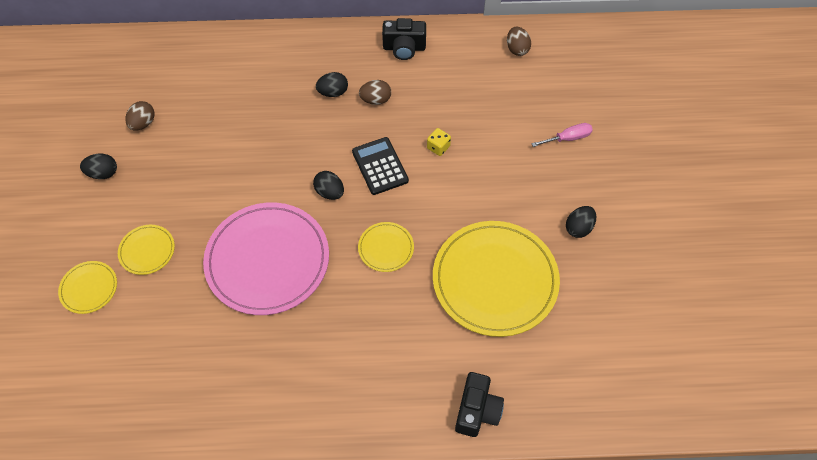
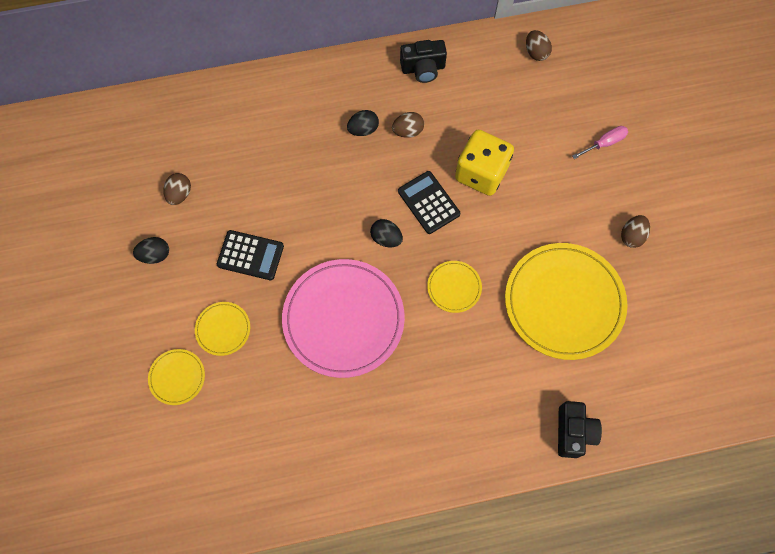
camera: 10 degrees left, 10 degrees up
(194, 187) = (250, 255): none -> black calculator
(438, 147) = (481, 173): yellow dice -> yellow dice, size x2.39
(578, 228) = (632, 236): black egg -> brown egg

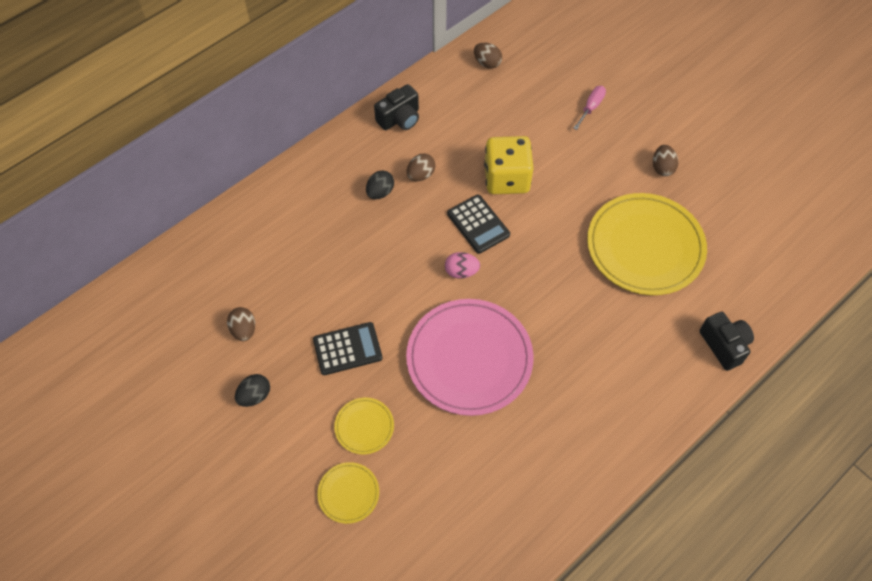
camera: 30 degrees left, 10 degrees down
(386, 238) = (461, 272): black egg -> pink egg
(428, 202) = (478, 224): black calculator -> black calculator turned 150 degrees counterclockwise
(454, 287) = (547, 282): yellow plate -> none

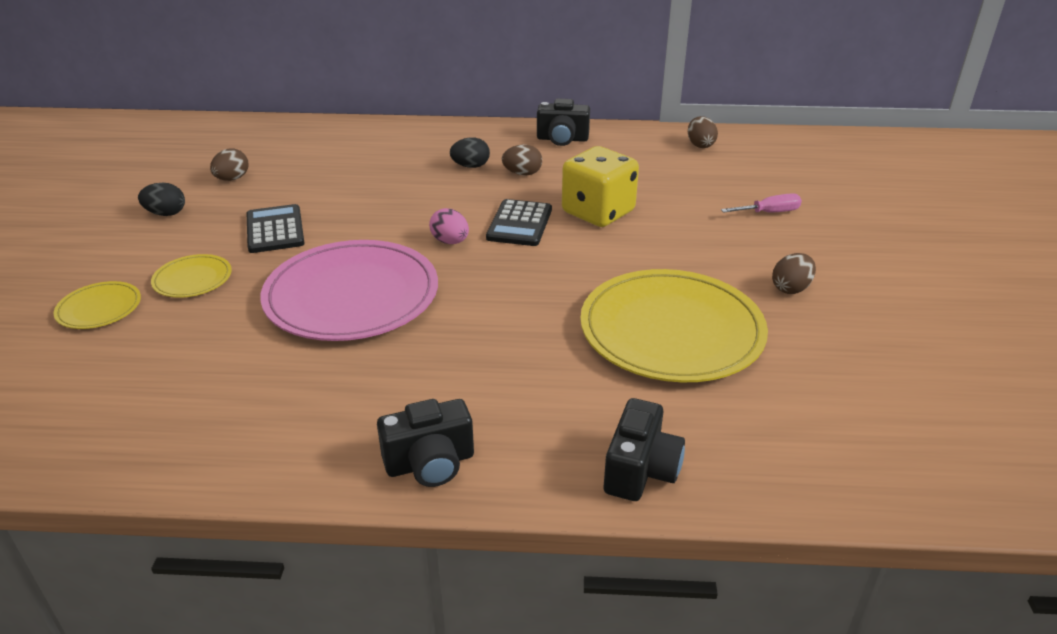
camera: 45 degrees right, 25 degrees down
(347, 349) = (275, 230): black calculator -> black calculator turned 135 degrees counterclockwise
(645, 421) = (430, 463): none -> black camera

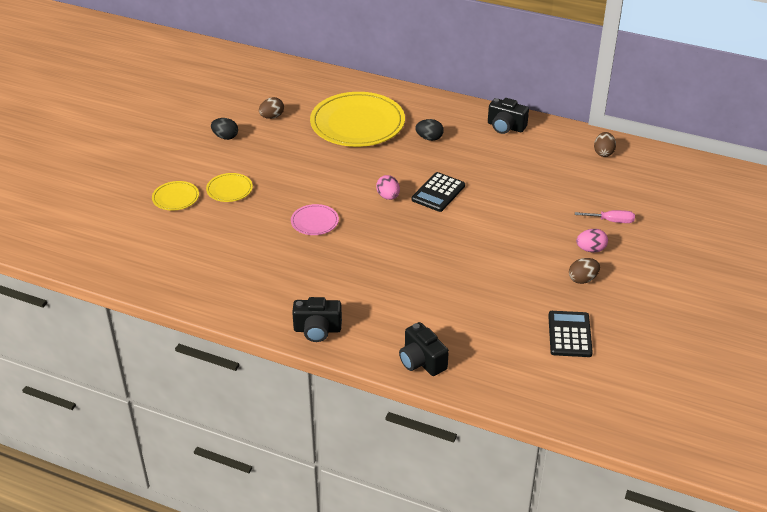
camera: 20 degrees right, 5 degrees up
(275, 230) = (286, 164): black calculator -> black calculator (569, 334)
(352, 296) = (314, 222): pink plate -> pink plate, size x0.45
(522, 174) = (461, 152): brown egg -> none
(598, 212) = (494, 195): yellow dice -> none
(640, 470) = (421, 361): black camera -> black camera turned 105 degrees clockwise
(671, 331) = (488, 289): yellow plate -> yellow plate (357, 123)
(771, 250) = (591, 249): none -> pink egg

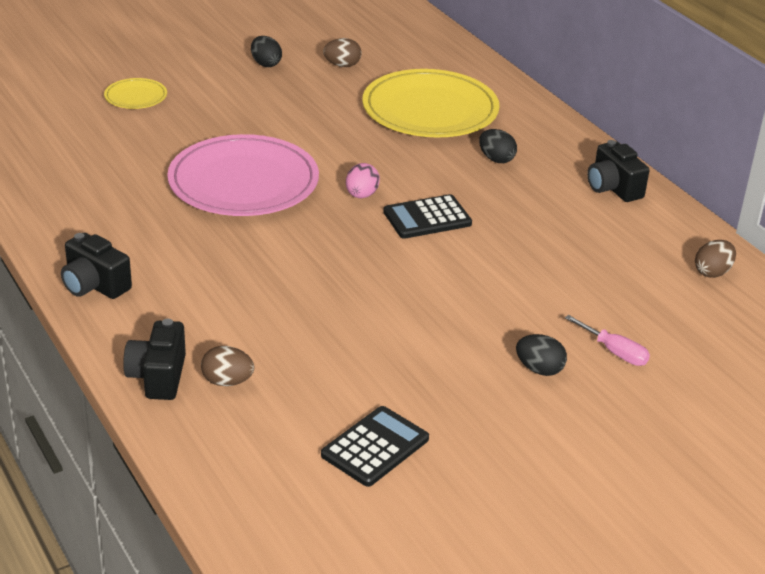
camera: 35 degrees right, 5 degrees down
(229, 189) = (199, 112): yellow plate -> none
(314, 222) = (243, 182): pink plate -> pink plate, size x2.20
(582, 279) = (480, 396): brown egg -> brown egg (227, 381)
(591, 249) = (539, 369): pink egg -> black egg

